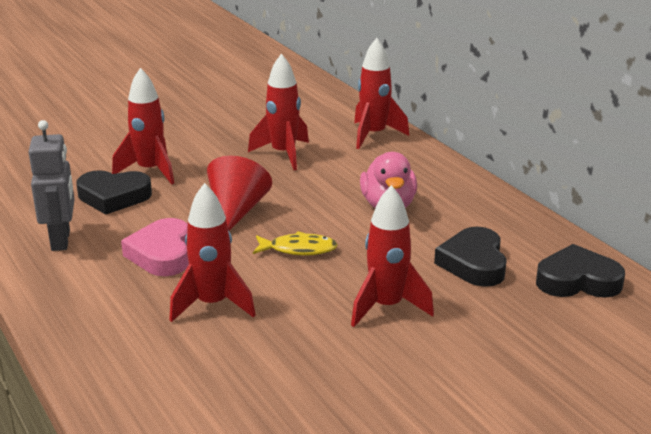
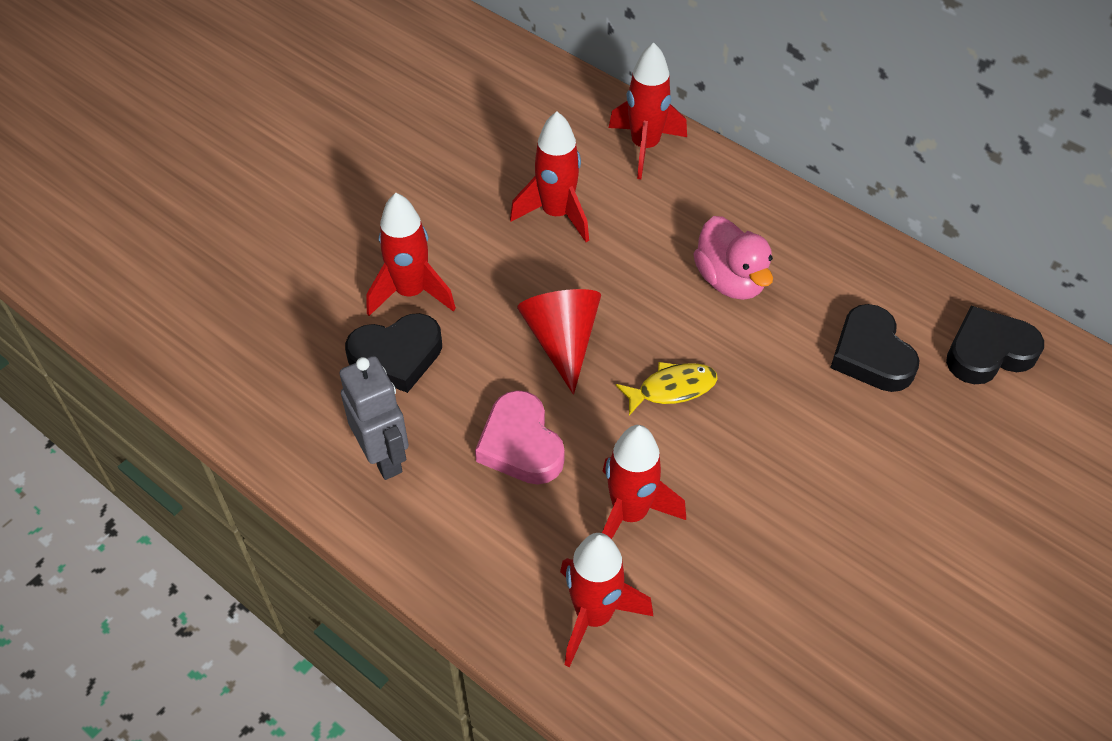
camera: 20 degrees left, 25 degrees up
(386, 307) = (817, 457): red rocket -> red rocket (594, 616)

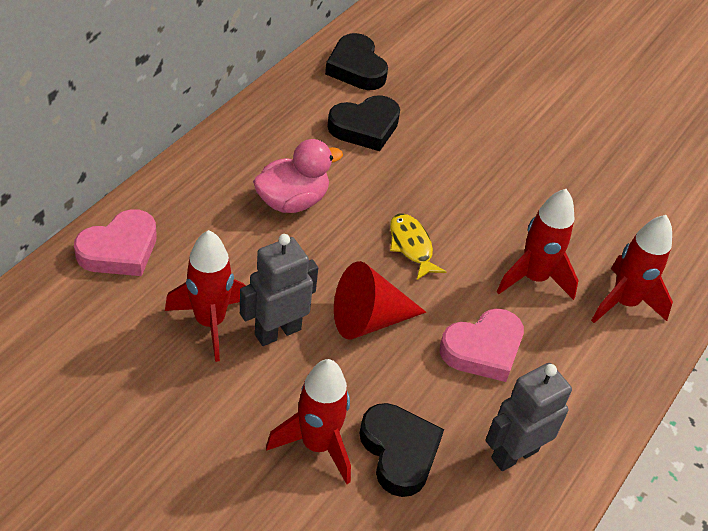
camera: 100 degrees left, 5 degrees down
(545, 265) = (277, 331): none -> grey robot
(645, 147) = (120, 250): red rocket -> pink heart

